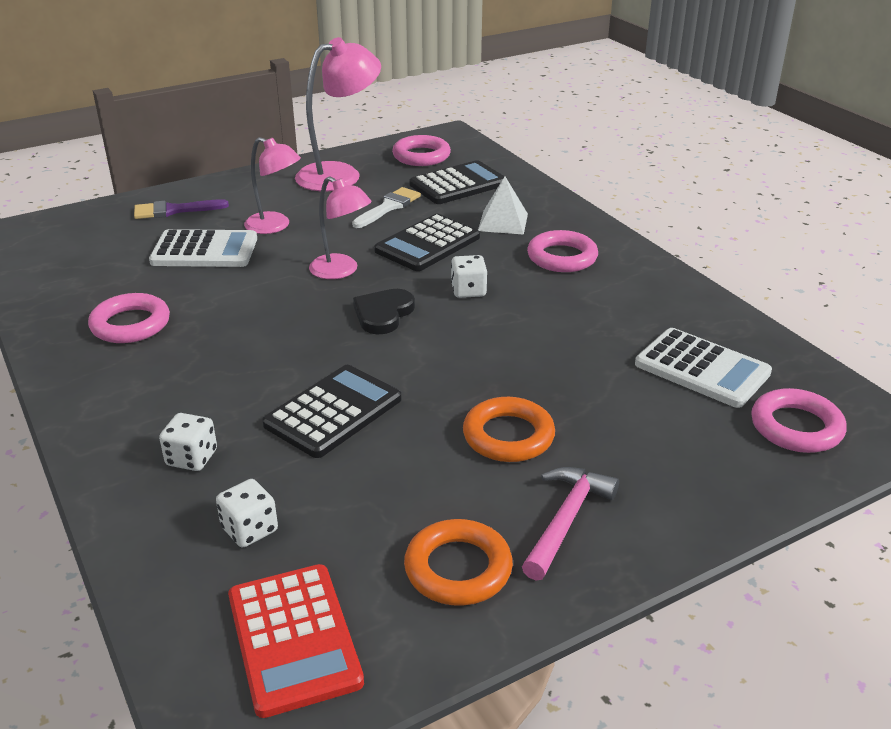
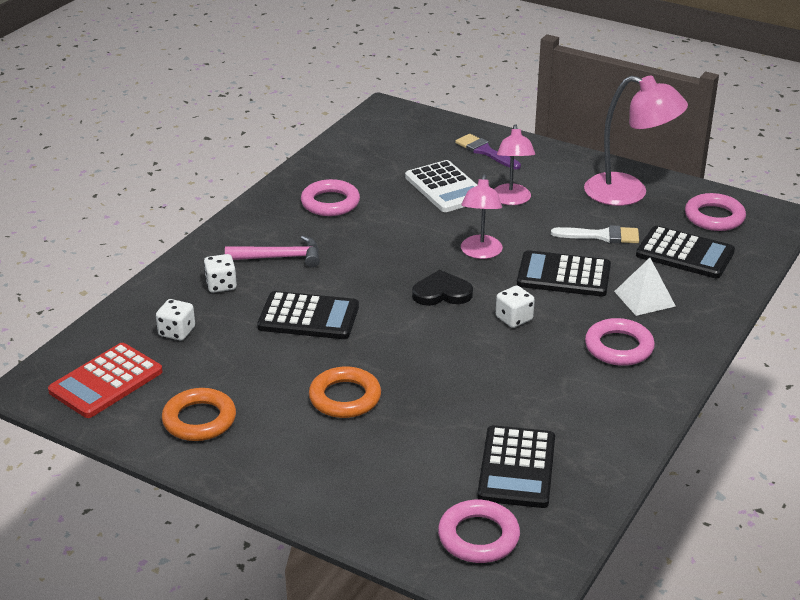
camera: 60 degrees right, 0 degrees up
(566, 520) = (276, 449): pink hammer -> pink hammer (280, 257)
(702, 369) = (517, 468): white calculator -> black calculator

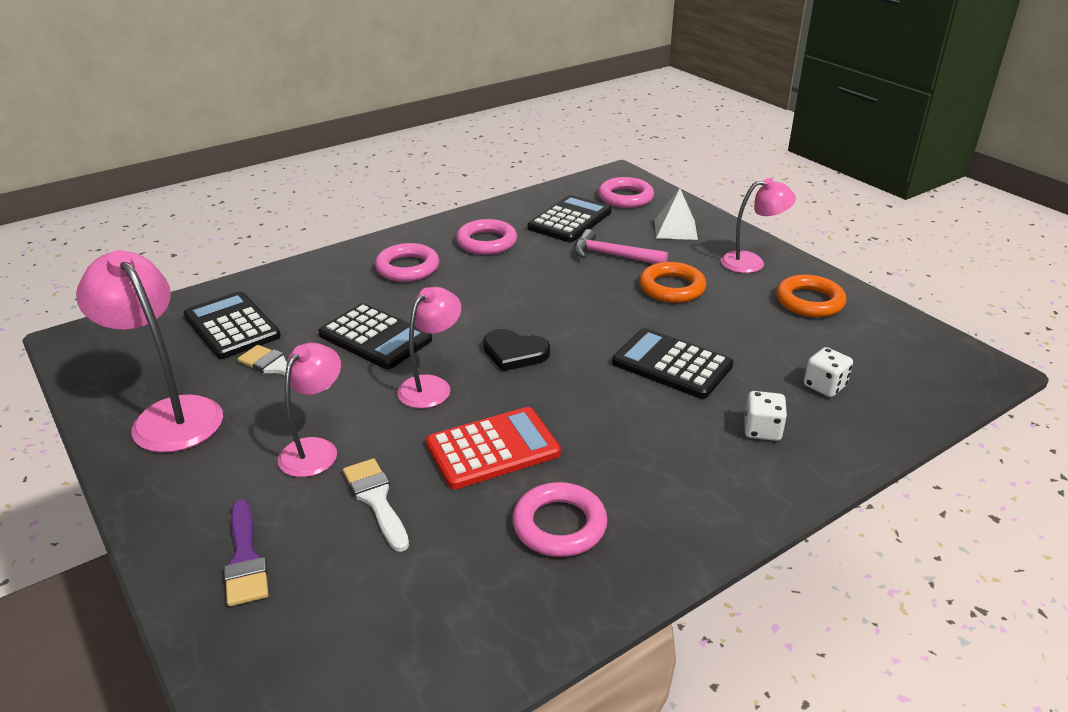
camera: 155 degrees left, 0 degrees up
(106, 381) = (903, 354): red calculator -> red calculator (493, 449)
(272, 460) = (751, 262): none -> pink lamp
(280, 257) = (674, 449): pink hammer -> pink hammer (612, 255)
(445, 188) = (376, 500): white calculator -> white brush
(514, 318) = (469, 311): white dice -> none
(644, 298) = (332, 297): white pyramid -> white pyramid (675, 229)
(714, 217) = (136, 356): pink ring -> pink ring (486, 242)

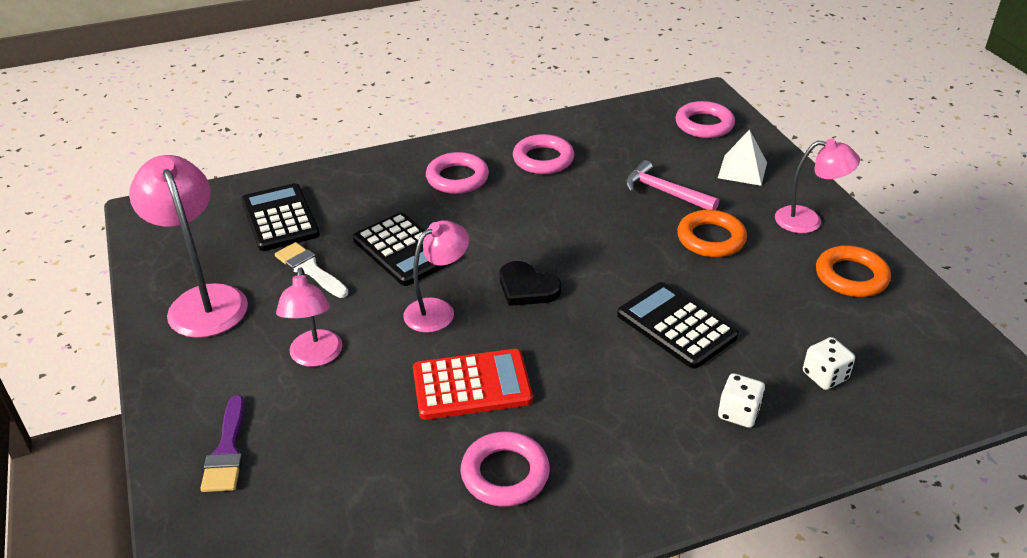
camera: 15 degrees right, 5 degrees up
(315, 449) = (315, 357): pink lamp -> pink lamp turned 135 degrees clockwise
(376, 500) = (352, 417): white brush -> none
(570, 220) = (636, 144): black calculator -> none

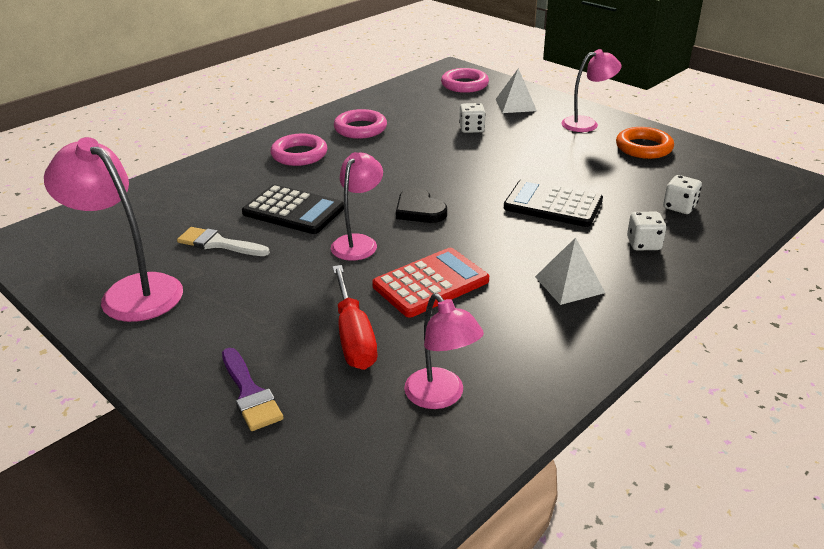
camera: 25 degrees left, 5 degrees down
(280, 218) = (159, 215): black calculator -> none
(315, 357) = (277, 302): pink lamp -> pink lamp (441, 397)
(356, 422) = (354, 336): none -> red screwdriver
(505, 474) = (509, 332): pink ring -> none
(527, 287) = (419, 210): black heart -> black heart turned 45 degrees clockwise
(612, 437) = (569, 284): none -> white pyramid
(664, 192) = (471, 129): pink hammer -> white dice
(711, 239) = (530, 148): orange ring -> none

